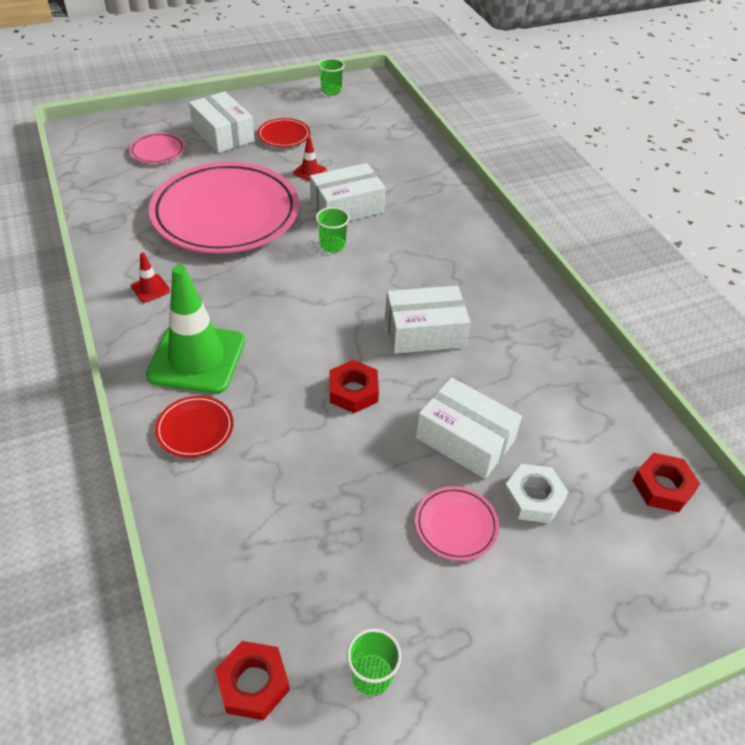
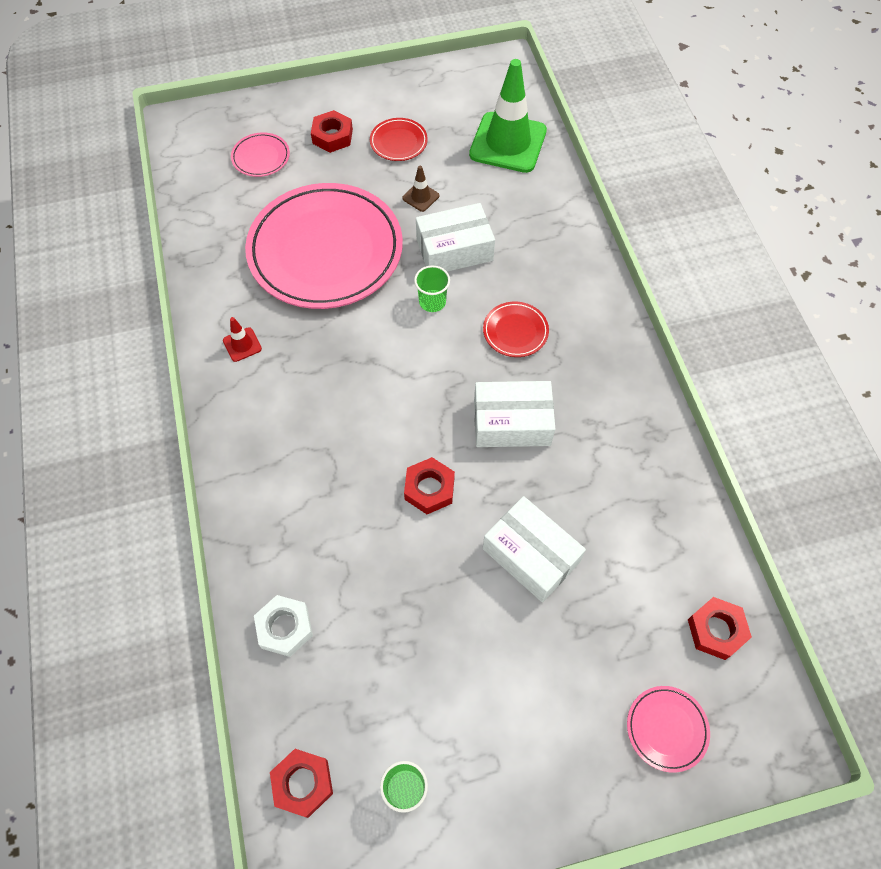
camera: 10 degrees right, 15 degrees up
(195, 429) = (273, 517): red plate -> red plate (515, 331)
(196, 358) = (281, 435): green traffic cone -> green traffic cone (508, 143)
(223, 134) = (332, 136): white box -> red nut
(310, 171) = (420, 197): red traffic cone -> brown traffic cone
(331, 90) = (459, 75): green cup -> none
(456, 525) = (505, 649): pink plate -> pink plate (666, 729)
(533, 498) = (585, 628): white nut -> white nut (285, 628)

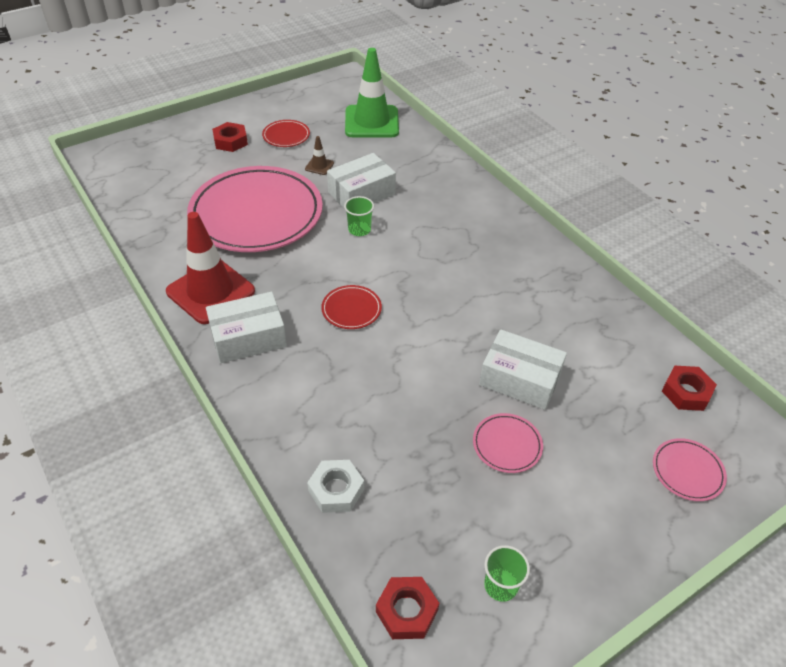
camera: 20 degrees left, 15 degrees down
(242, 344) = (210, 291): red traffic cone -> red traffic cone, size x2.41
(261, 157) = (176, 165): pink plate -> pink plate (507, 445)
(429, 489) = (415, 354): red nut -> none
(512, 422) = (460, 294): white box -> white box (248, 338)
(515, 331) = (434, 235): red plate -> red plate (351, 309)

